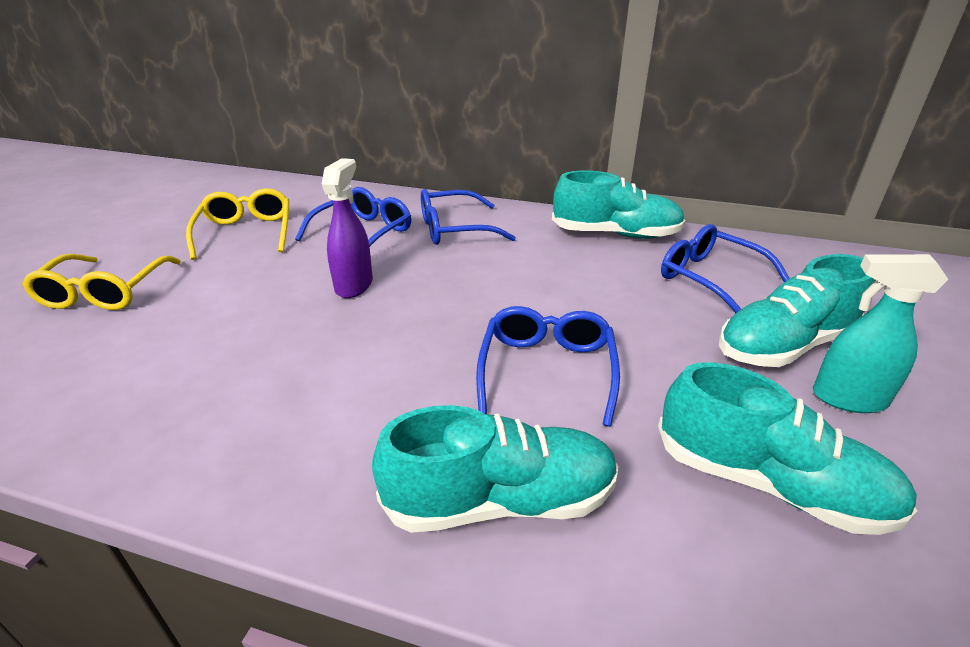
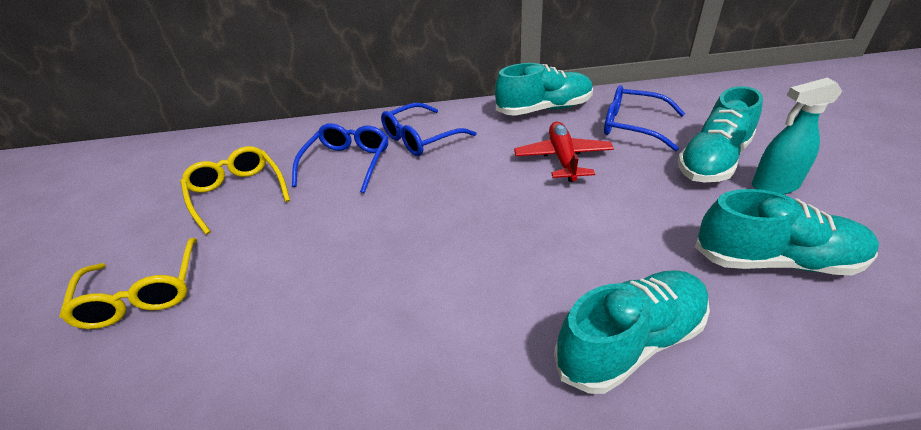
camera: 20 degrees left, 5 degrees up
(354, 285) = (378, 211): purple spray bottle -> none
(547, 370) = (582, 232): blue glasses -> none
(592, 290) = (562, 158): none -> red plane

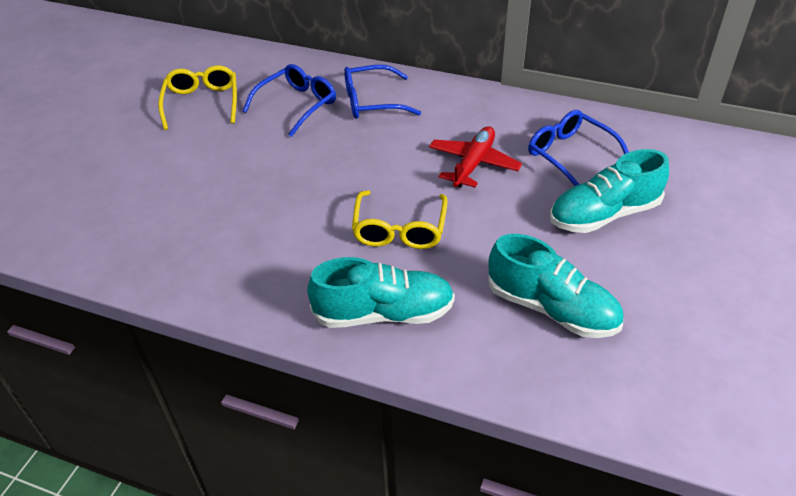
camera: 25 degrees right, 5 degrees up
(142, 294) = (107, 159): yellow glasses -> yellow glasses (399, 229)
(544, 109) = (506, 109): turquoise shoe -> none
(774, 186) = (630, 256): turquoise spray bottle -> none

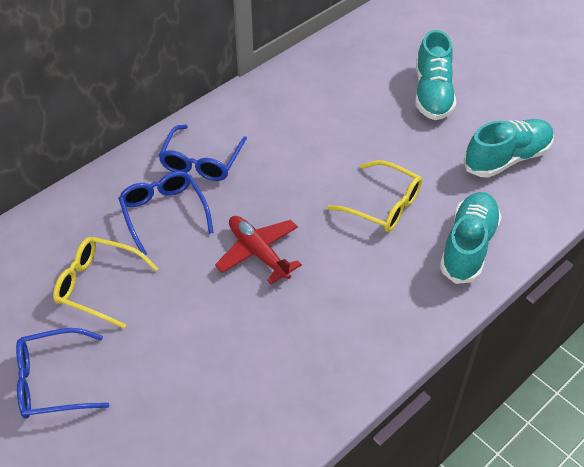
camera: 65 degrees left, 5 degrees up
(473, 164) = (333, 134): red plane -> red plane (258, 253)
(570, 155) = (359, 80): blue glasses -> blue glasses (53, 381)

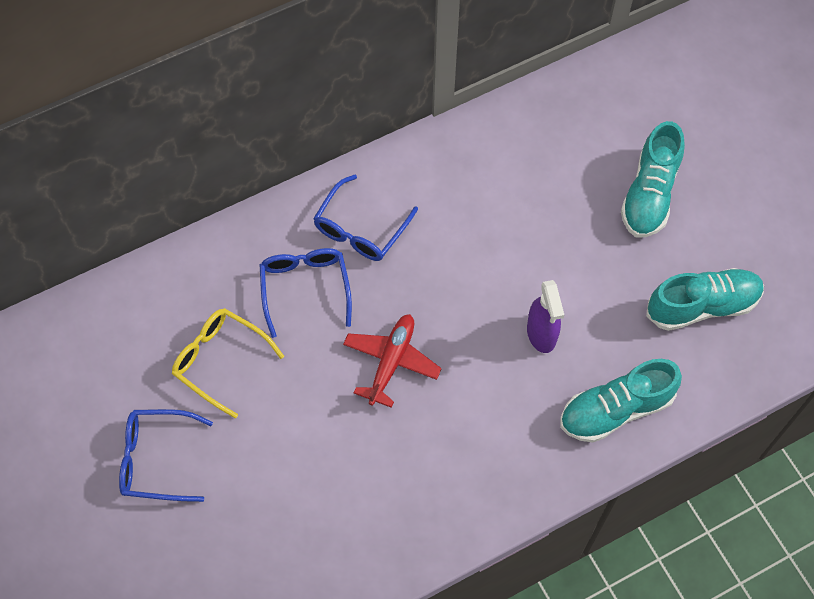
camera: 15 degrees right, 15 degrees up
(258, 253) = (391, 362): red plane -> red plane turned 45 degrees clockwise
(383, 205) = (541, 334): yellow glasses -> purple spray bottle
(468, 246) = (616, 409): turquoise shoe -> turquoise shoe turned 150 degrees counterclockwise

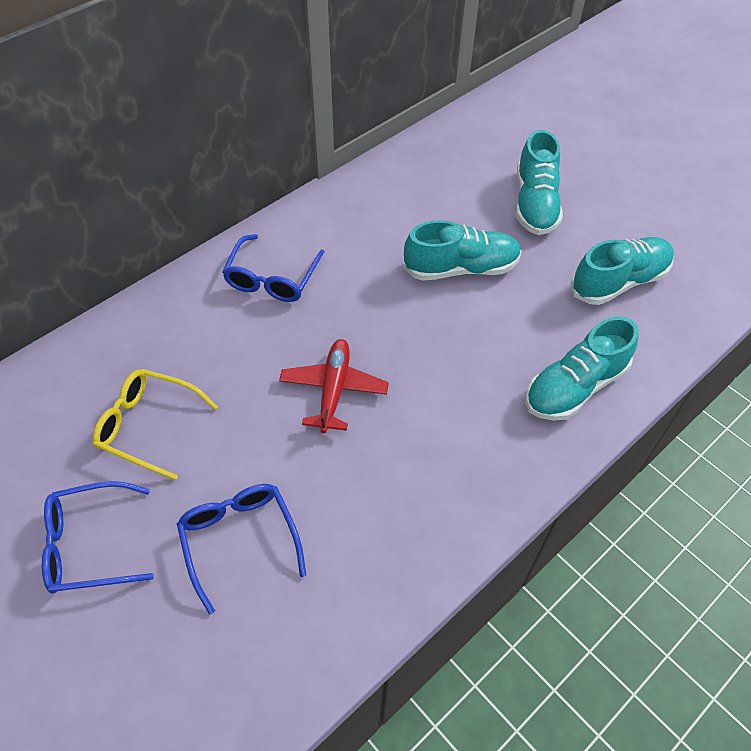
camera: 15 degrees left, 10 degrees down
(305, 288) = (227, 340): blue glasses -> blue glasses (239, 540)
(541, 334) = (477, 334): purple spray bottle -> none
(548, 256) = (461, 268): none -> turquoise shoe

